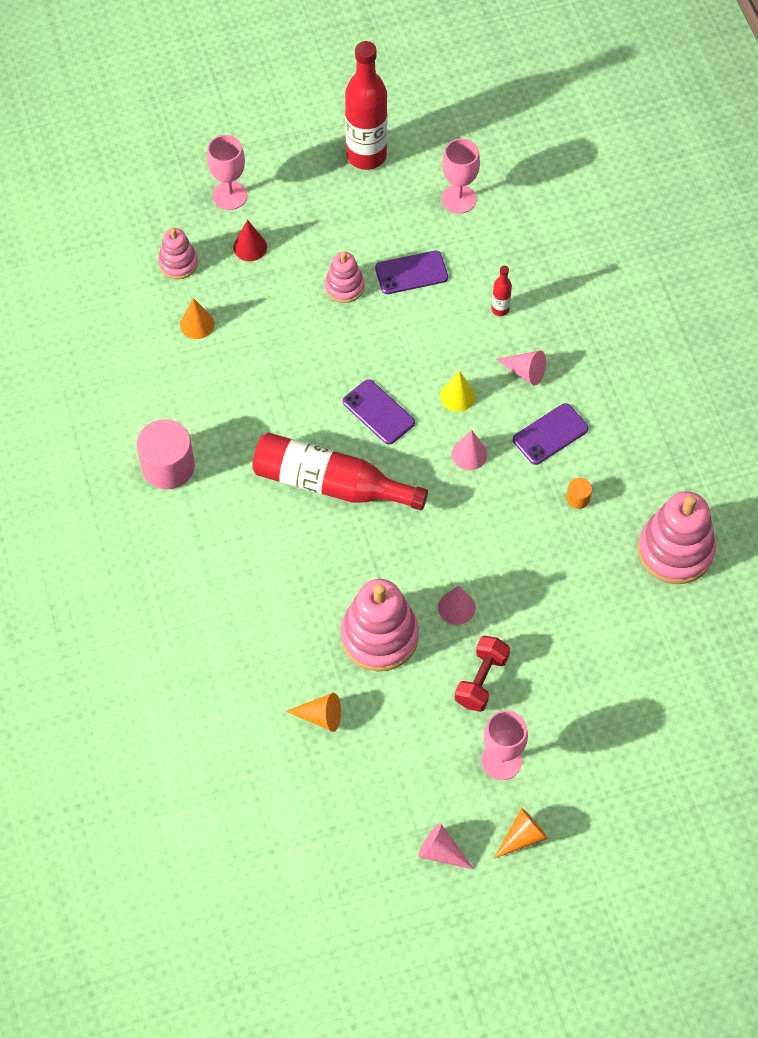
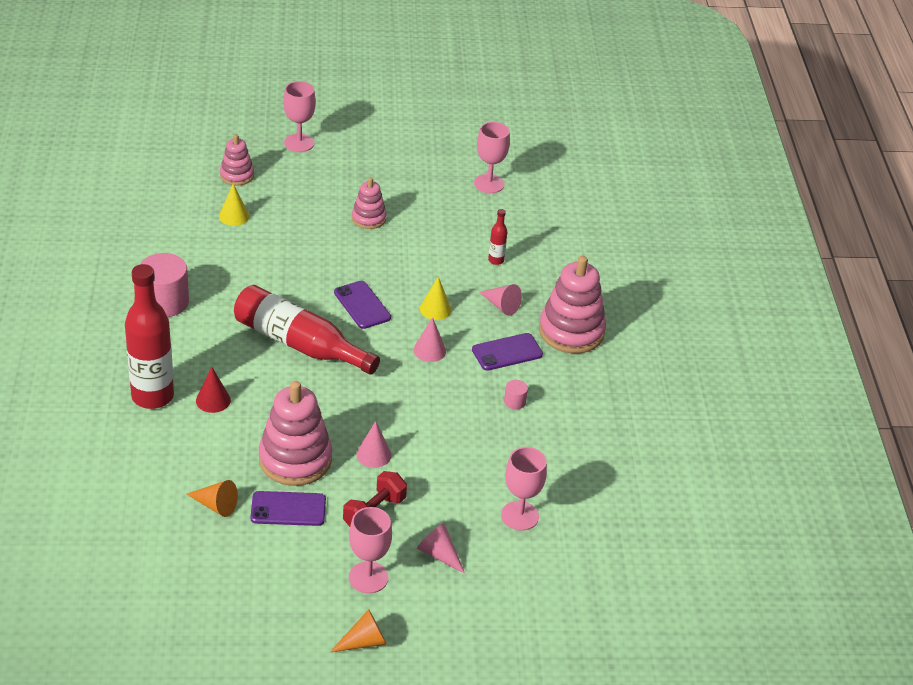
camera: 10 degrees right, 20 degrees down
(197, 324) = (234, 216): orange cone -> yellow cone
(250, 247) = (301, 177): red cone -> red cone (213, 400)
(366, 156) = (423, 142): red bottle -> red bottle (152, 396)
(411, 273) = (429, 221): purple phone -> purple phone (288, 509)
(441, 852) = (282, 635): pink cone -> pink cone (439, 554)
(578, 498) = (514, 402): orange cylinder -> pink cylinder
(626, 643) = (520, 516): none -> pink goblet
(675, 550) = (590, 458): pink stacking toy -> pink stacking toy (571, 331)

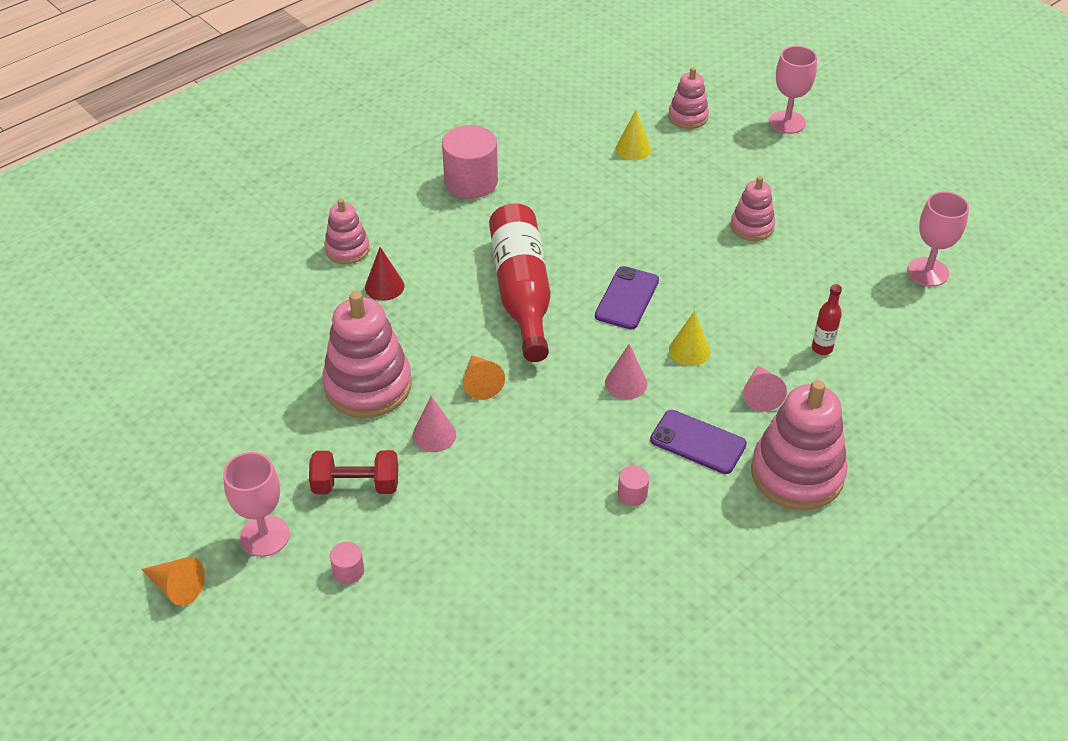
camera: 55 degrees right, 5 degrees up
(152, 396) = (347, 249): red bottle -> pink stacking toy
(216, 505) = (255, 372): orange cone -> orange cone (481, 383)
(288, 509) = (299, 422): purple phone -> none
(439, 554) = (348, 571): pink cone -> pink cylinder
(520, 516) = (469, 604): pink goblet -> none

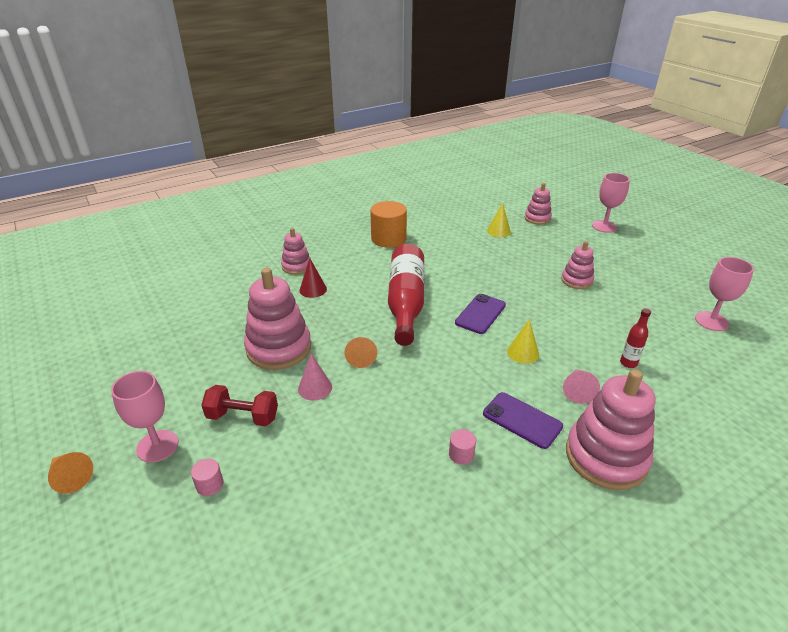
camera: 10 degrees right, 10 degrees down
(471, 182) = (388, 239): pink cylinder -> orange cylinder
(626, 383) = (470, 369): pink cone -> none

